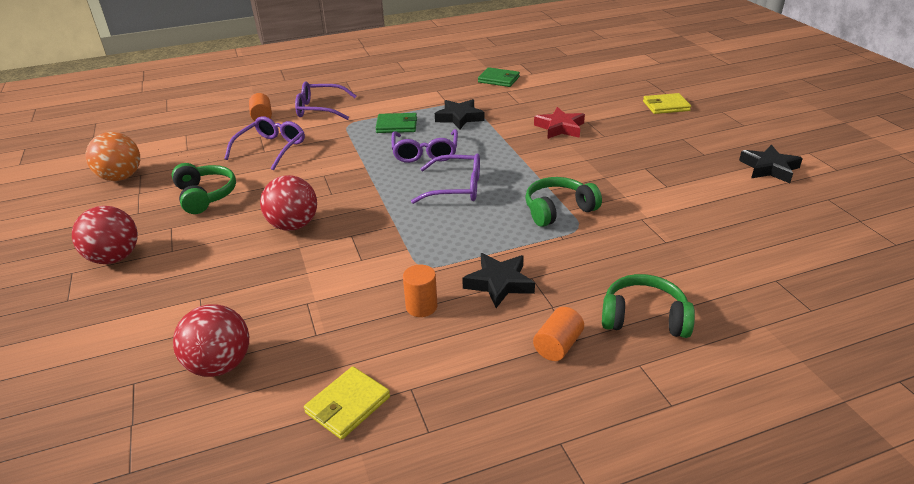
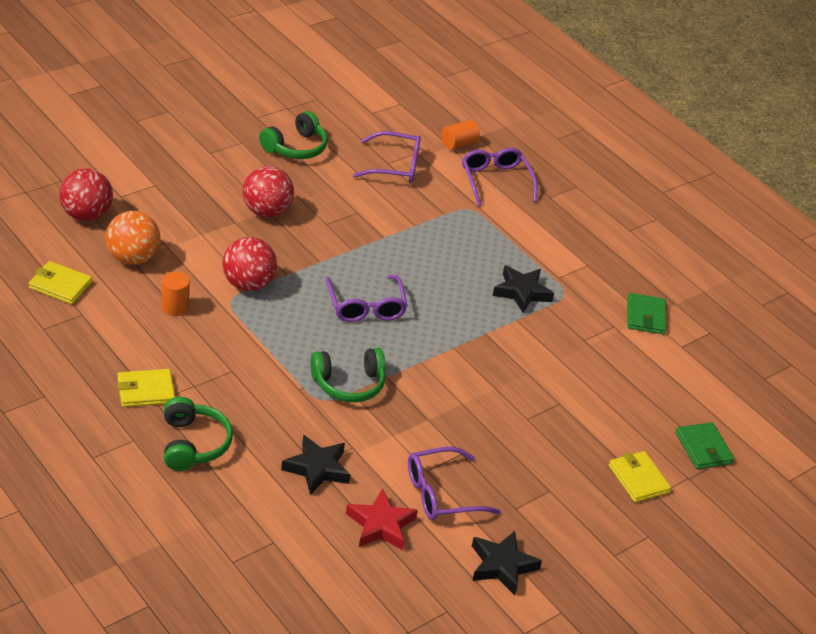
camera: 65 degrees right, 5 degrees up
(115, 258) = (192, 126): red ball -> red ball (248, 284)
(121, 177) = (308, 89): orange ball -> orange ball (132, 258)
(397, 125) = (481, 245): green wallet -> green wallet (703, 448)
(425, 153) = (428, 275): purple glasses -> purple glasses (441, 493)
(499, 283) = (217, 350): black star -> black star (317, 468)
(557, 345) = (145, 390): orange cylinder -> yellow wallet
(558, 210) = (348, 384): green headphones -> green headphones turned 120 degrees clockwise
(560, 128) = (532, 379): red star -> red star (380, 525)

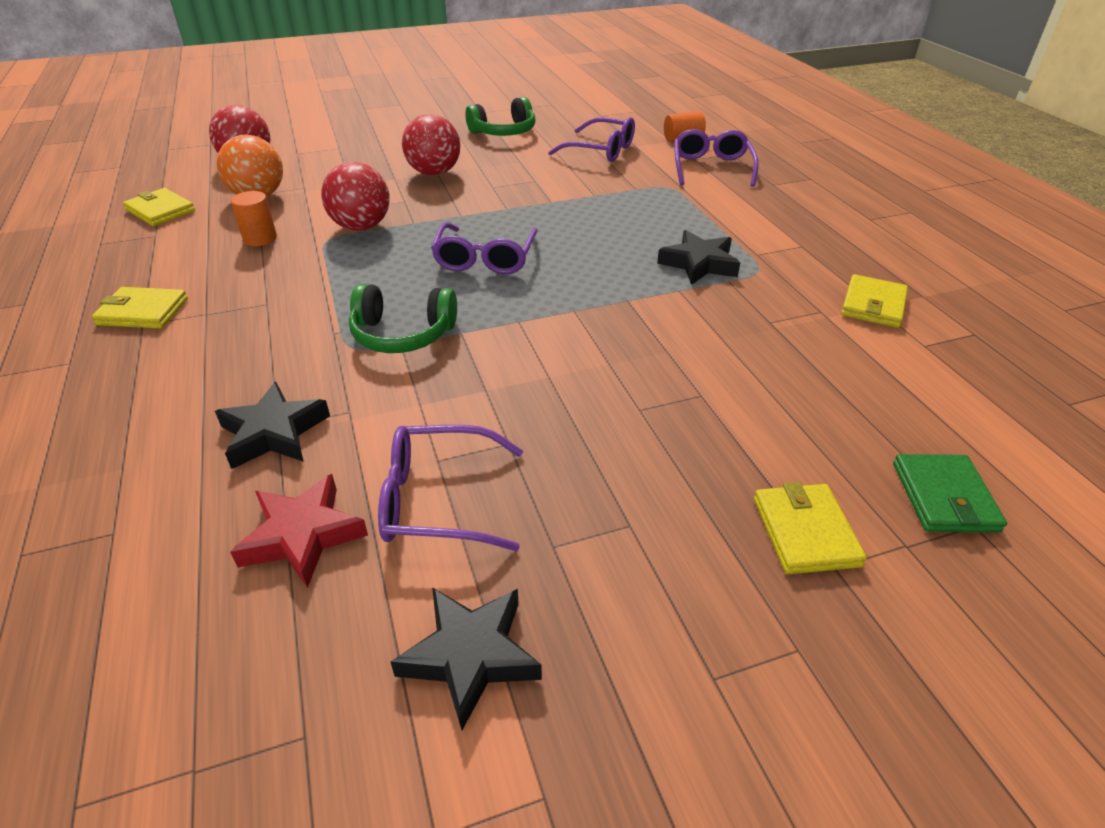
camera: 25 degrees right, 0 degrees up
(193, 444) = (136, 377): green headphones -> none
(645, 316) = (873, 305): green wallet -> yellow wallet

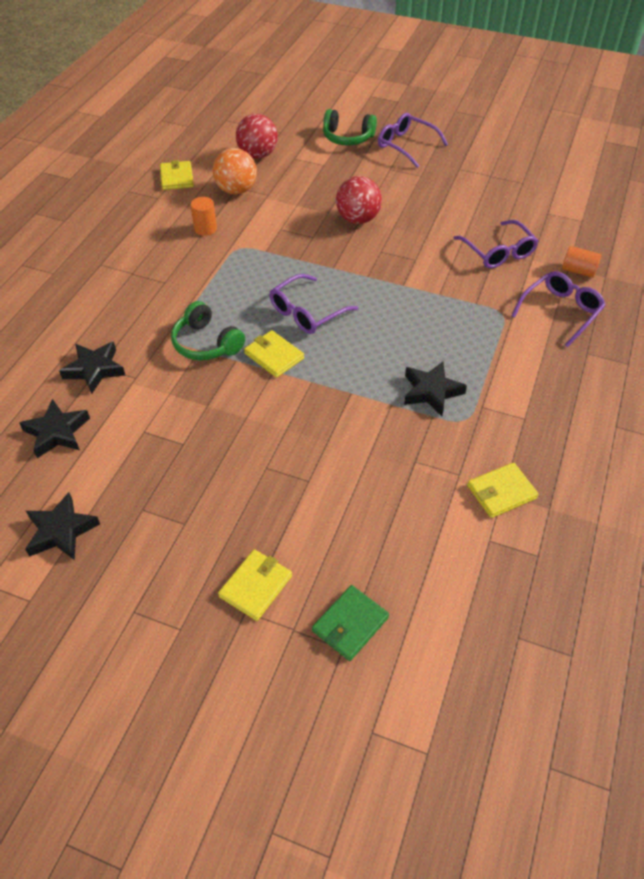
camera: 40 degrees right, 10 degrees up
(142, 312) = (107, 255): yellow wallet -> yellow wallet (274, 356)
(302, 535) = (57, 432): red star -> black star
(361, 227) = (266, 247): red ball -> none
(438, 500) = (122, 452): purple glasses -> purple glasses (406, 145)
(504, 132) = (450, 199): green headphones -> green headphones (347, 137)

